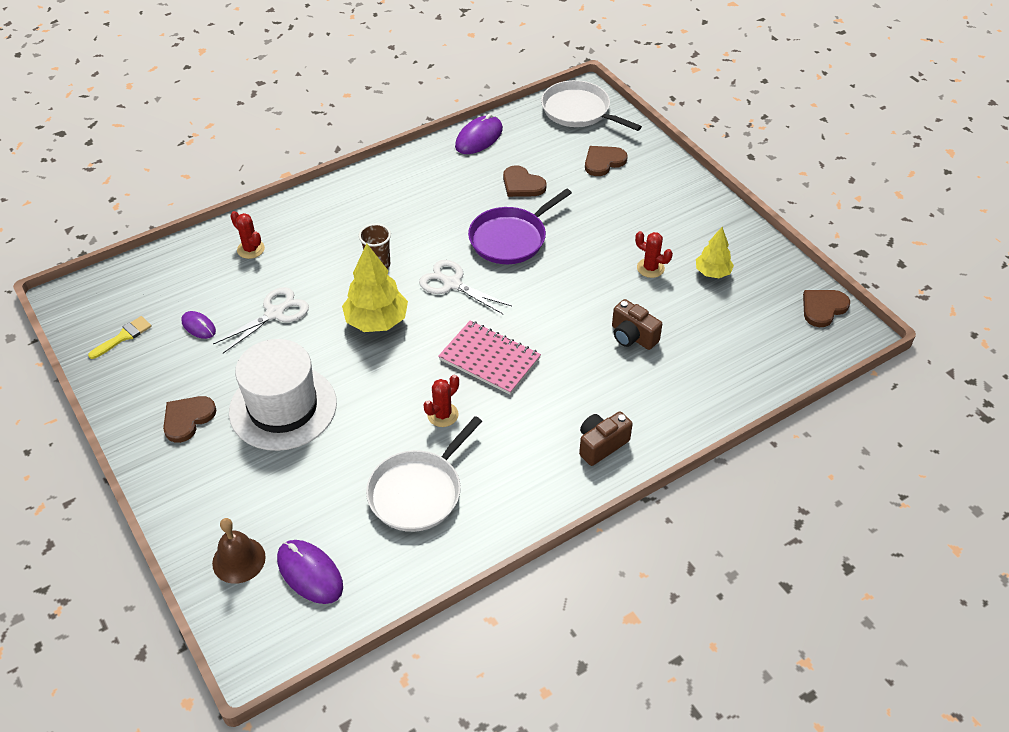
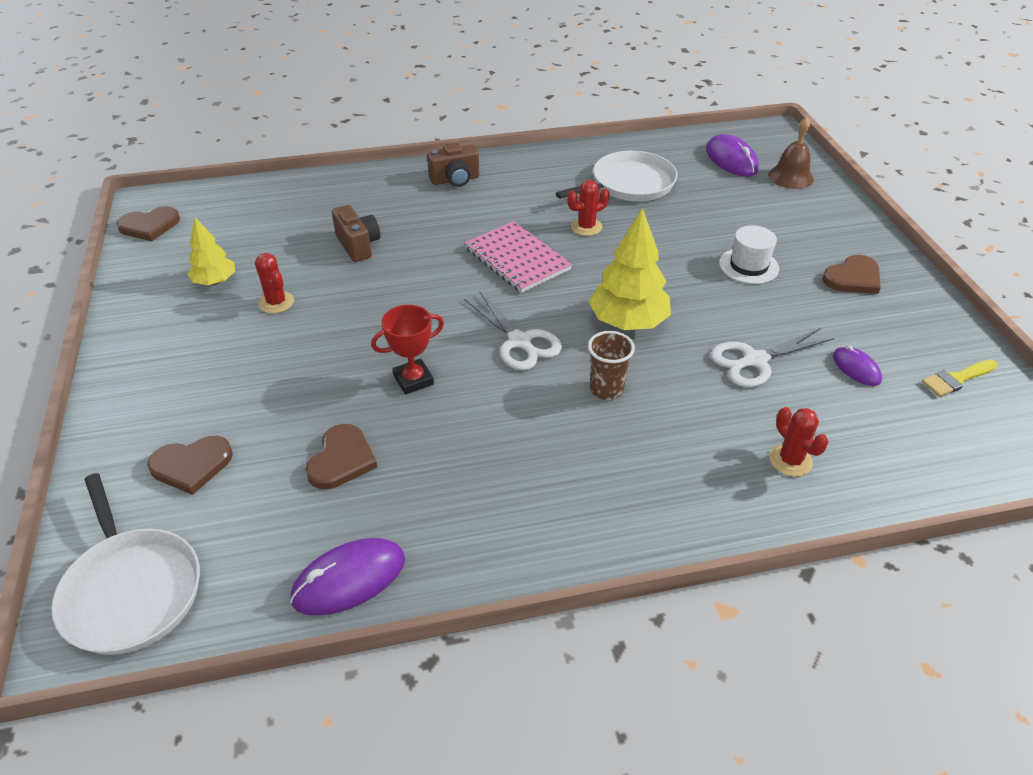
camera: 160 degrees left, 5 degrees down
(283, 407) = (748, 266): white hat -> white hat, size x0.51
(511, 238) = (413, 380): purple pan -> red trophy
(522, 184) = (341, 459): brown heart -> brown heart turned 45 degrees clockwise

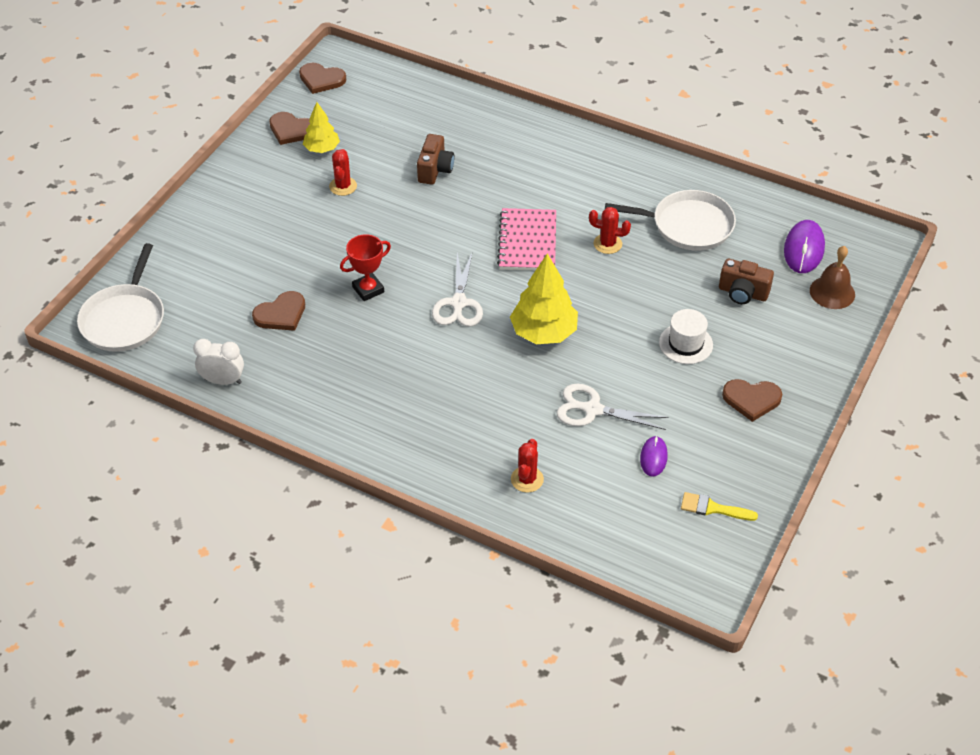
camera: 40 degrees right, 5 degrees up
(191, 465) = (205, 268): brown heart -> brown heart (291, 130)
(349, 579) = (223, 381): purple mouse -> white clock
(413, 380) = (368, 289): red trophy -> red trophy turned 45 degrees counterclockwise
(455, 180) = (560, 149): brown camera -> brown camera (743, 293)
(606, 389) = (473, 367): brown cup -> none

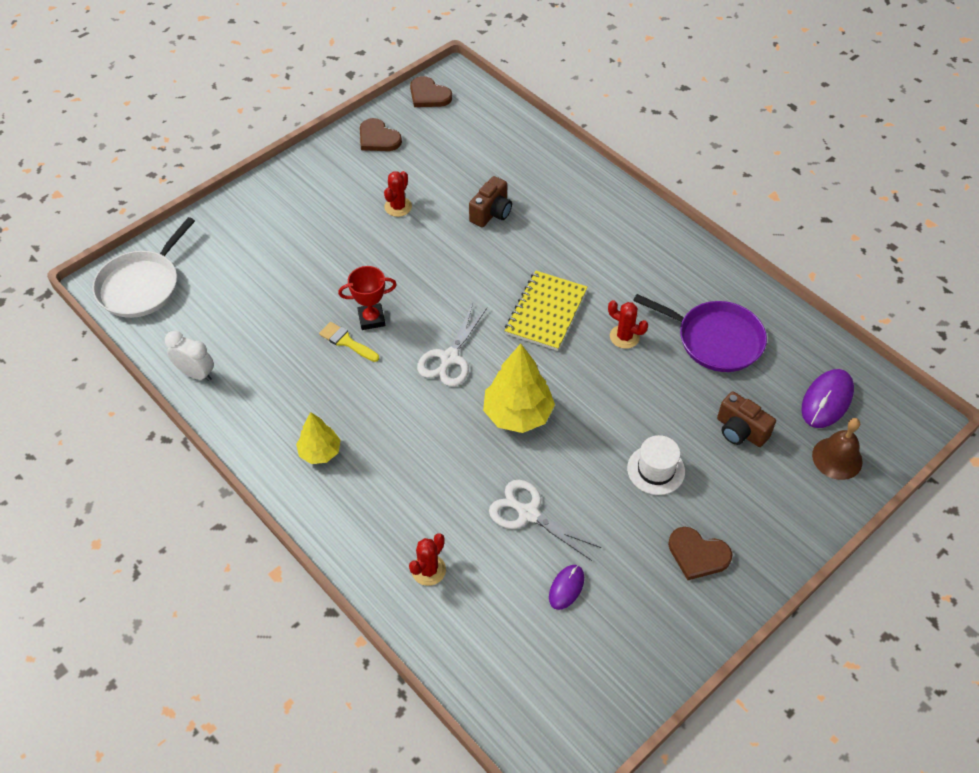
camera: 20 degrees right, 5 degrees up
(281, 314) = (280, 321): brown heart -> none
(322, 149) = (396, 164): yellow tree -> yellow tree (320, 452)
(527, 242) = (546, 312): pink notebook -> yellow notebook
(688, 225) = (715, 339): white pan -> purple pan
(713, 508) = (602, 667): yellow brush -> yellow brush (346, 341)

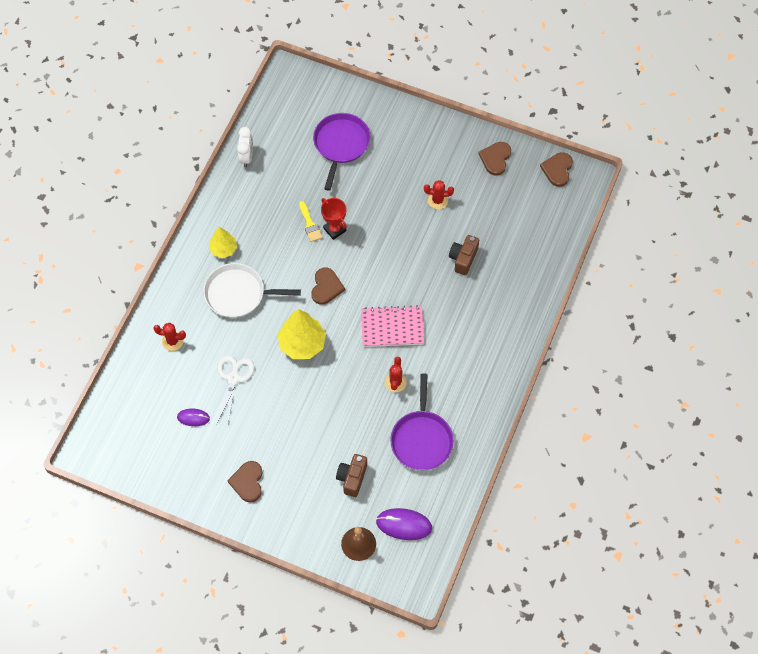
camera: 65 degrees right, 10 degrees up
(141, 285) = (296, 93): white pan -> white pan (238, 294)
(253, 268) = (341, 144): none -> purple pan
(346, 341) = (310, 224): yellow brush -> yellow brush turned 150 degrees clockwise
(449, 358) = (326, 287): white scissors -> brown heart
(491, 213) = (463, 259): brown camera -> brown camera turned 105 degrees clockwise
(546, 312) = (392, 327): yellow notebook -> pink notebook
(656, 470) = (298, 438): white hat -> none

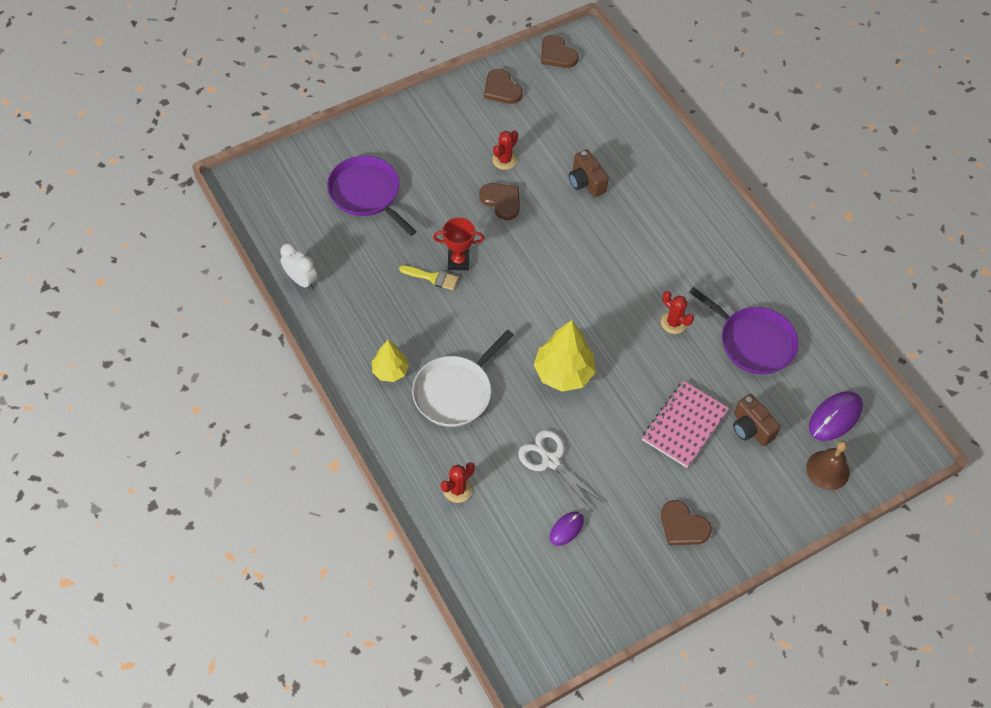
camera: 55 degrees left, 5 degrees down
(326, 287) = (517, 311): brown heart -> brown heart (501, 201)
(392, 327) = (611, 286): pink notebook -> pink notebook (684, 425)

